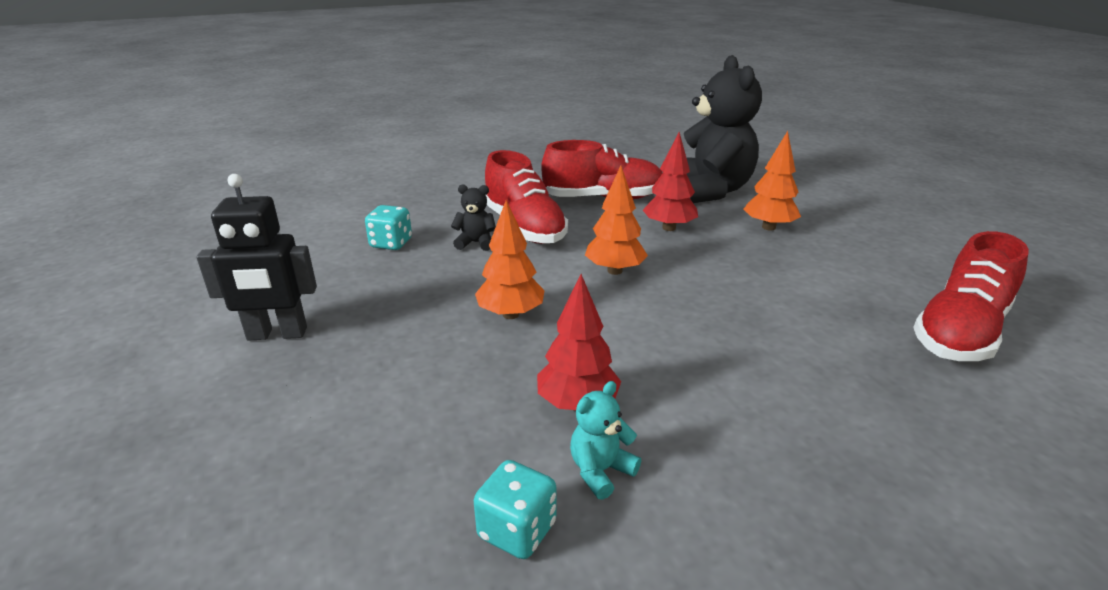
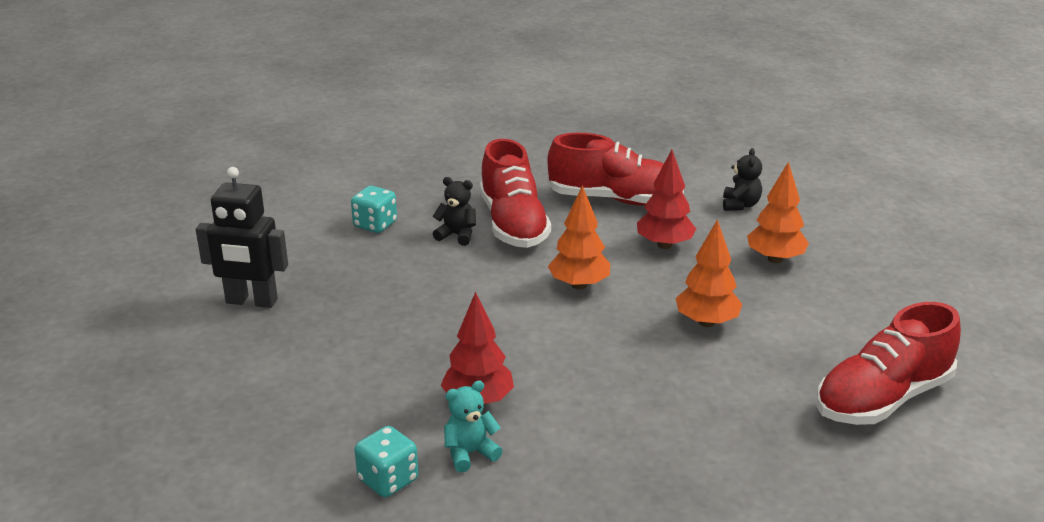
camera: 15 degrees right, 0 degrees up
(510, 314) = (458, 314): orange tree -> orange tree (706, 322)
(709, 191) = (740, 205): black teddy bear -> black teddy bear, size x0.40

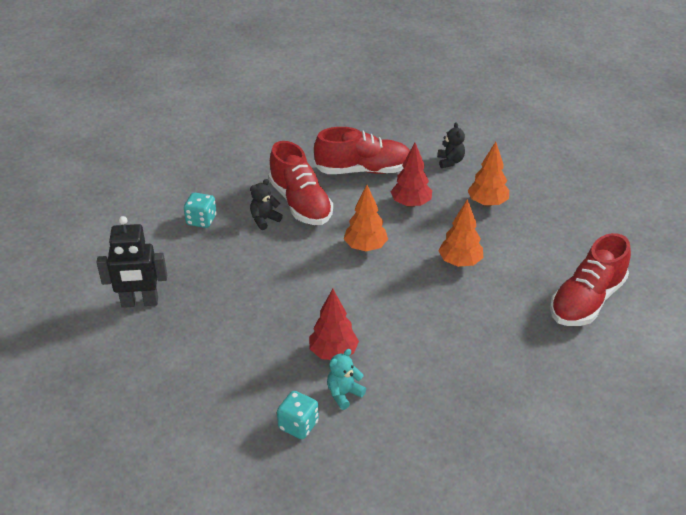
camera: 15 degrees left, 10 degrees up
(457, 235) = (264, 220): black teddy bear -> black teddy bear turned 45 degrees counterclockwise

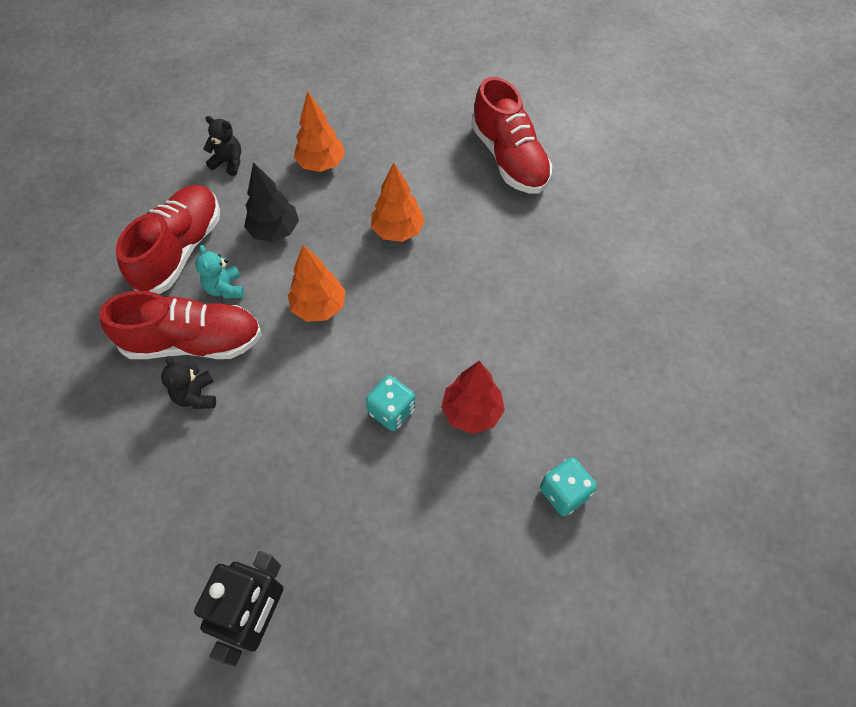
camera: 65 degrees left, 20 degrees up
(201, 220) = (143, 475): turquoise dice -> turquoise dice (392, 411)
(344, 394) = (537, 426): turquoise teddy bear -> turquoise teddy bear (225, 288)
(411, 204) = (275, 231): red tree -> black tree

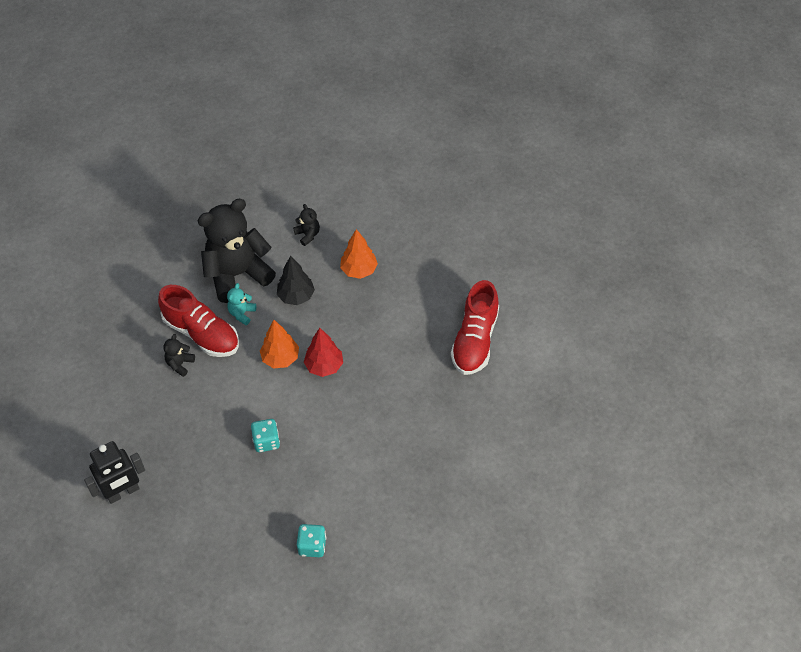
camera: 40 degrees right, 5 degrees down
(180, 250) = (237, 274): red shoe -> black teddy bear
(397, 231) = (363, 342): orange tree -> none
(471, 412) = (306, 472): red tree -> red tree (324, 366)

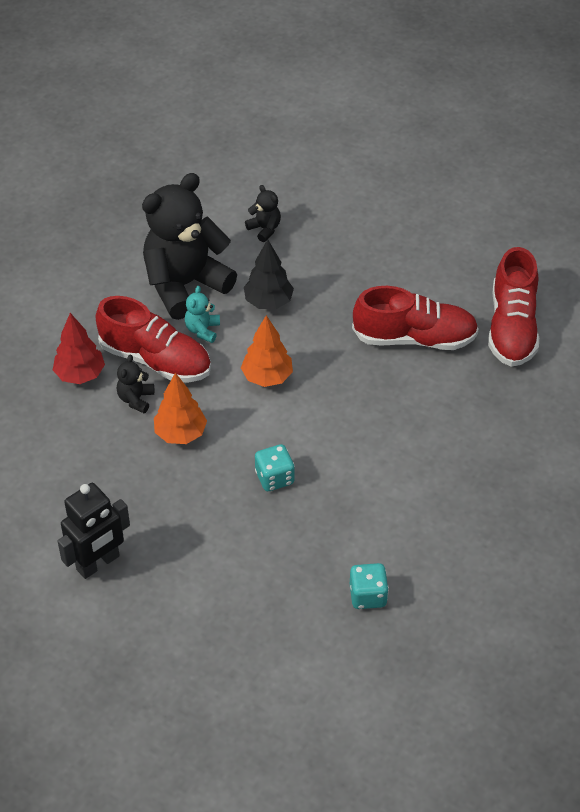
camera: 10 degrees left, 5 degrees down
(324, 366) = (326, 379): red tree -> red tree (80, 374)
(359, 270) = (342, 263): orange tree -> orange tree (180, 433)
(398, 340) = (414, 338): none -> red shoe

